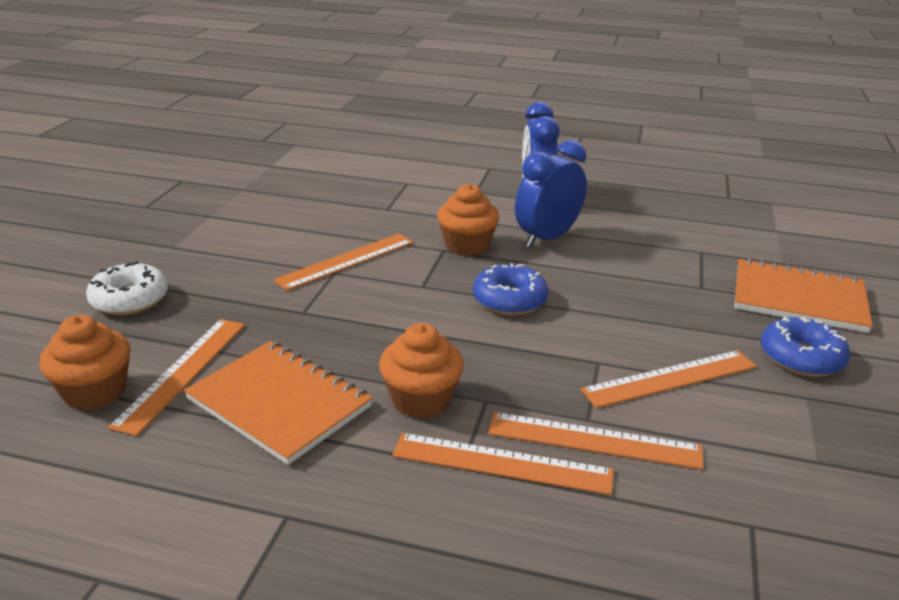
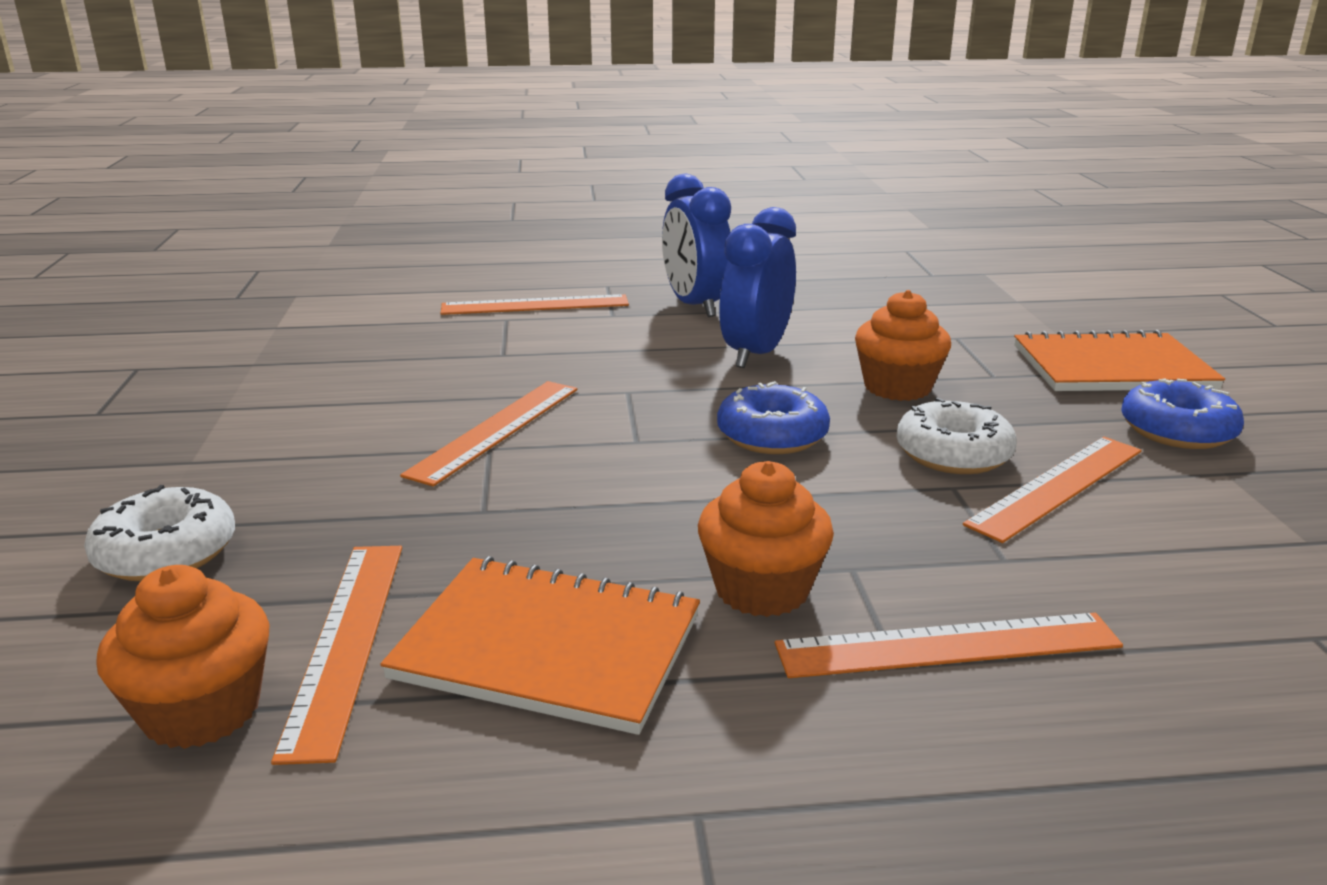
camera: 20 degrees left, 5 degrees down
(467, 245) = (656, 380): orange cupcake -> orange cupcake (897, 387)
(594, 440) = (1037, 584): orange ruler -> orange ruler (535, 305)
(618, 339) = (953, 454): none -> white donut

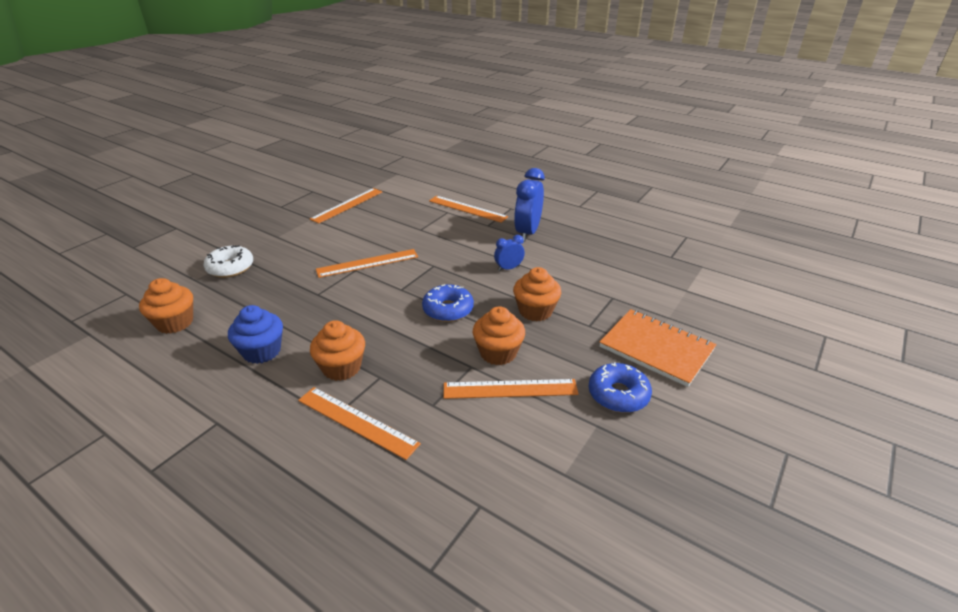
camera: 40 degrees right, 10 degrees up
(346, 641) = (226, 320): orange ruler -> orange ruler (347, 205)
(548, 647) = (262, 351): orange notebook -> blue cupcake
(755, 354) = (508, 268): blue clock -> blue clock, size x0.53
(953, 454) = (498, 353): white donut -> orange cupcake

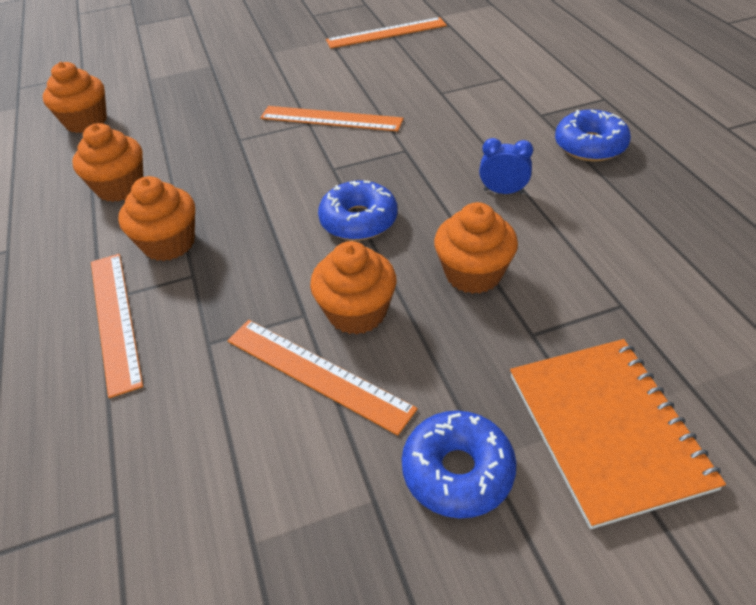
camera: 40 degrees right, 10 degrees up
(230, 268) = (191, 76): white donut -> none
(262, 351) = (120, 187): blue cupcake -> orange cupcake
(467, 209) = (536, 81): orange ruler -> none
(527, 233) = (590, 145): blue clock -> blue donut

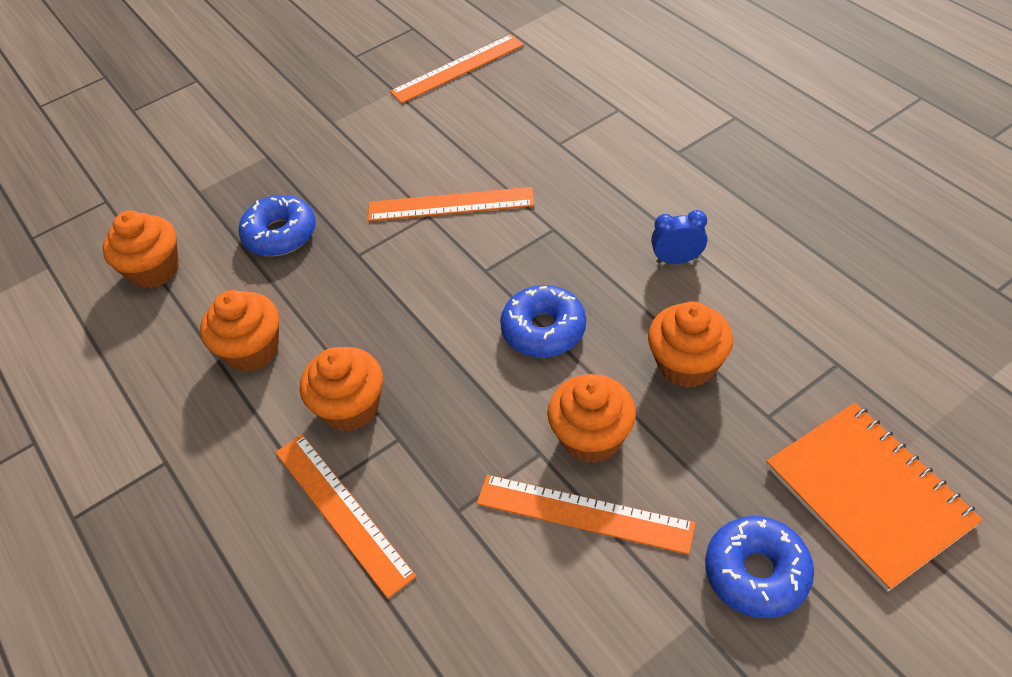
camera: 15 degrees left, 5 degrees up
(590, 145) = (742, 182): blue donut -> blue donut (280, 234)

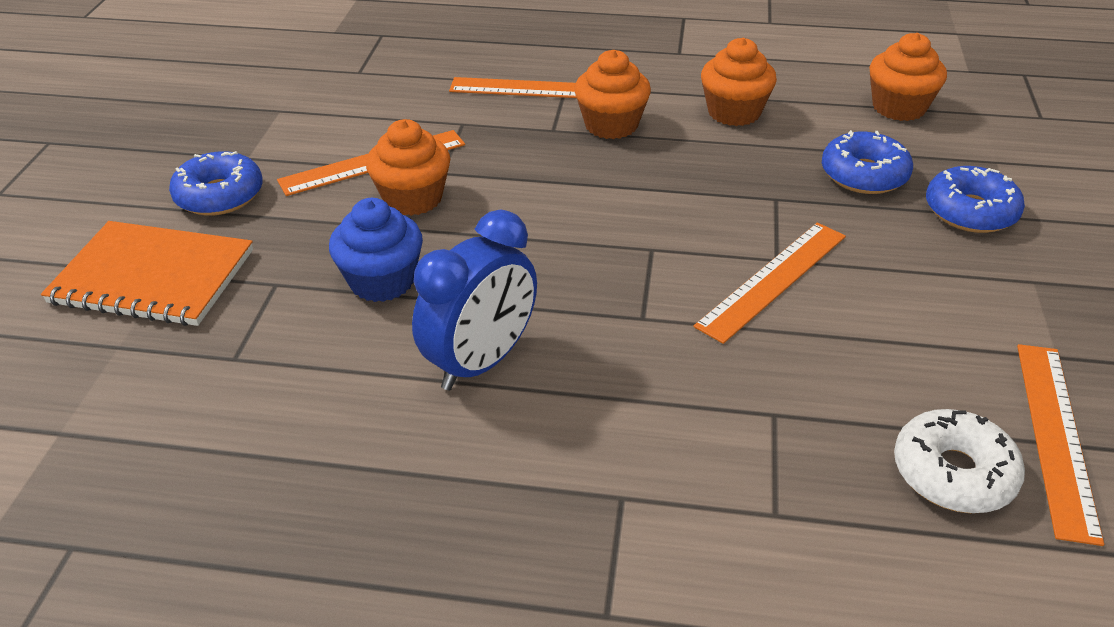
camera: 130 degrees right, 10 degrees down
(522, 81) = (953, 473): none -> white donut
(543, 330) = (537, 237): blue donut -> blue donut (970, 211)
(677, 260) = (481, 362): blue clock -> blue clock, size x1.90
(687, 364) = (382, 281): orange cupcake -> blue cupcake

